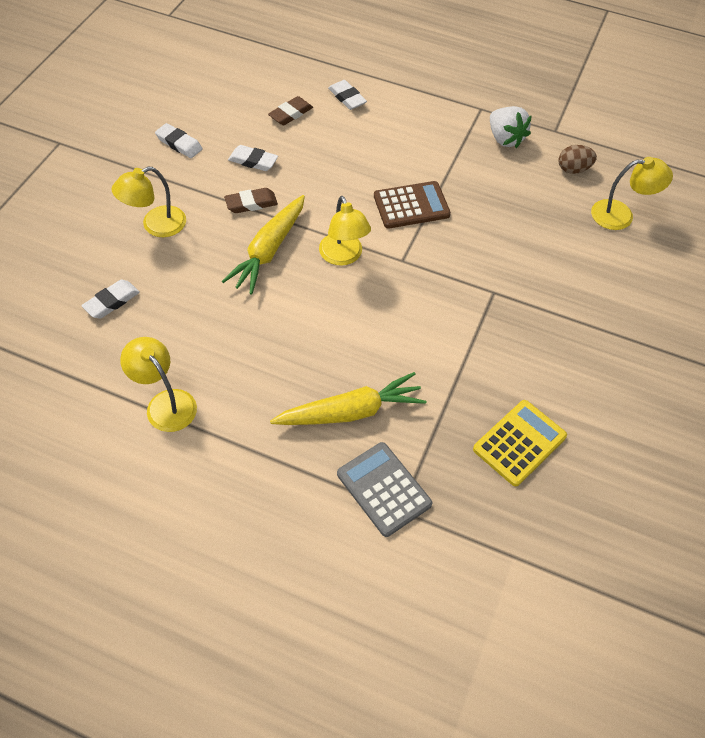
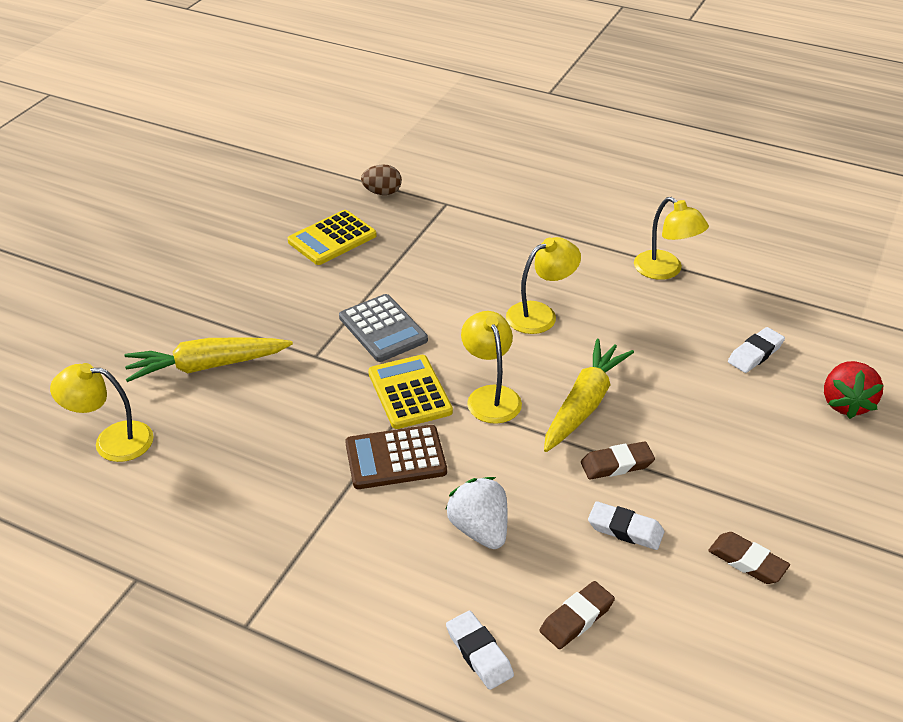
camera: 175 degrees left, 15 degrees down
(57, 255) = (845, 403): none -> red strawberry
(155, 225) = (737, 437): yellow lamp -> yellow lamp (540, 314)
(179, 144) = (747, 561): white eraser -> brown eraser
(351, 412) = (486, 261): yellow carrot -> yellow carrot (207, 366)
(383, 489) = (459, 214): grey calculator -> grey calculator (383, 329)
(409, 258) = (409, 392): none -> yellow calculator
(505, 139) = (226, 564): white strawberry -> white strawberry (479, 529)
(573, 169) = (142, 509): brown egg -> brown egg (382, 192)

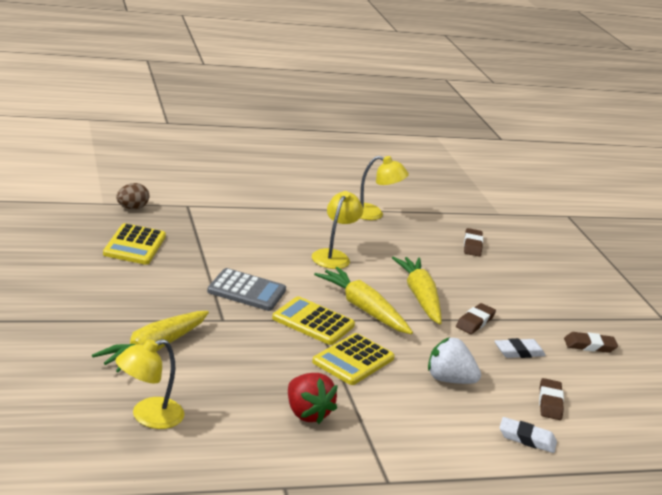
camera: 45 degrees left, 15 degrees down
(395, 458) = (353, 360): brown calculator -> yellow calculator
(490, 396) = (363, 309): yellow lamp -> yellow carrot
(755, 354) = (472, 245): white eraser -> brown eraser
(845, 403) = (542, 257): red strawberry -> red strawberry (306, 413)

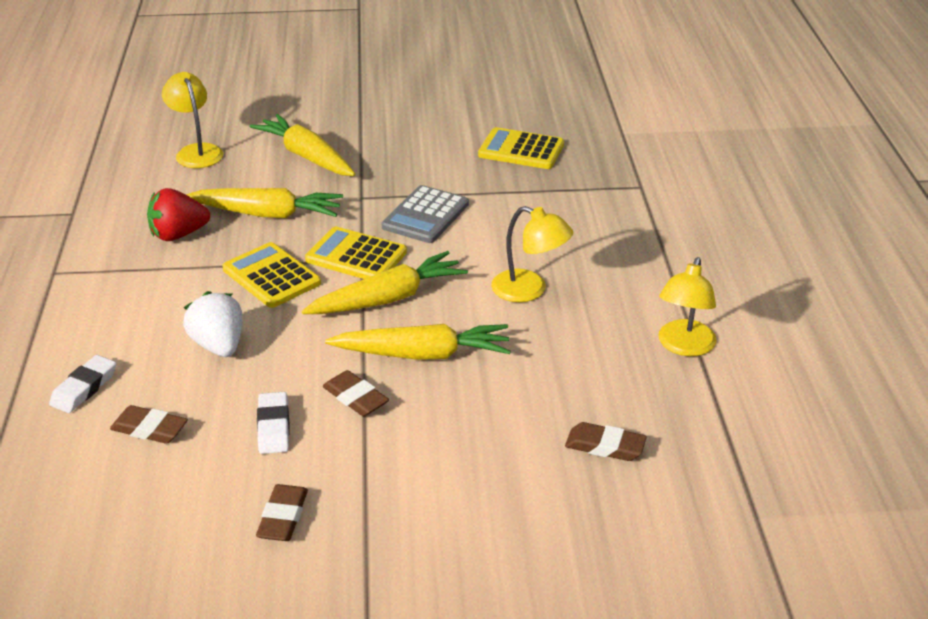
camera: 105 degrees right, 10 degrees up
(132, 208) = (616, 149): brown egg -> none
(261, 366) = (267, 214): none -> yellow carrot
(313, 322) = (356, 256): yellow calculator -> yellow calculator turned 105 degrees counterclockwise
(448, 380) = (218, 345): white strawberry -> white strawberry turned 60 degrees counterclockwise

